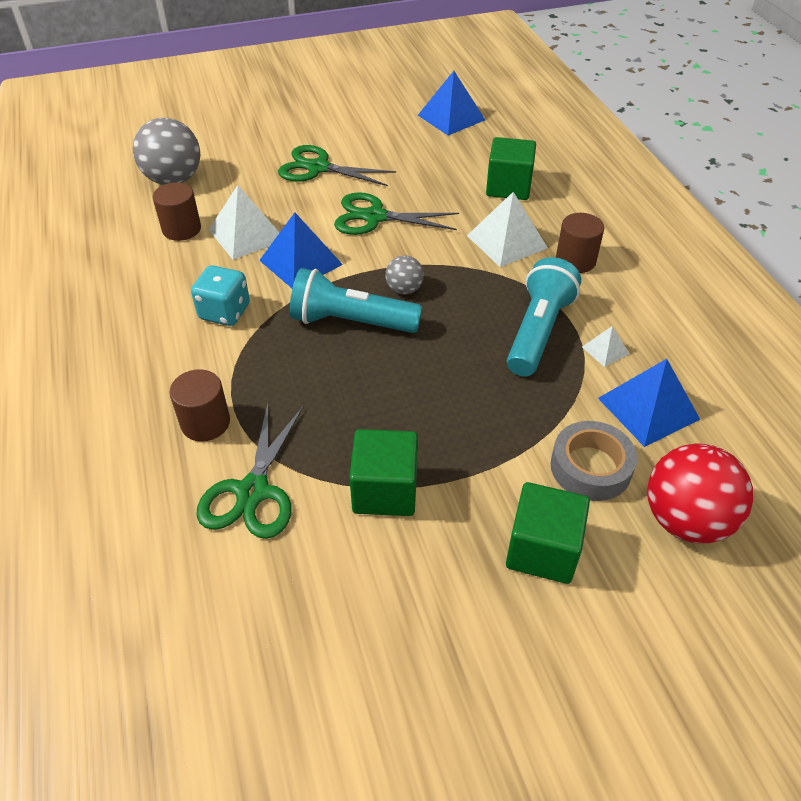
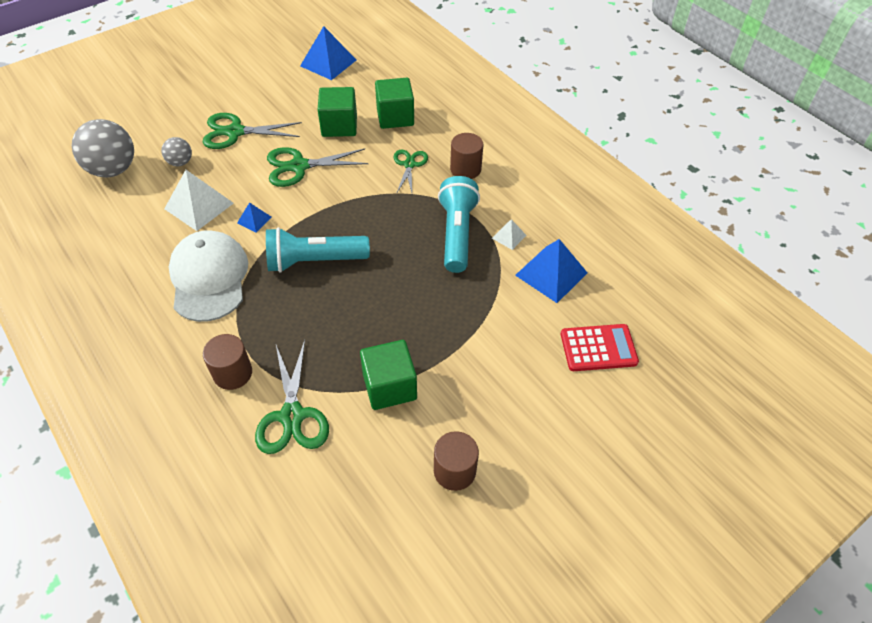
camera: 20 degrees left, 5 degrees up
(181, 229) = (140, 214): brown cylinder -> brown cylinder (454, 471)
(224, 312) = (209, 278): turquoise dice -> white cap
(301, 262) = (254, 220): blue pyramid -> blue pyramid, size x0.50
(404, 289) = (345, 224): grey ball -> grey ball (180, 162)
(507, 241) = (409, 164): white pyramid -> green scissors
(542, 550) = (513, 397): green cube -> green cube (339, 126)
(590, 467) = (526, 328): grey tape -> none
(685, 520) = (598, 348): red ball -> red calculator

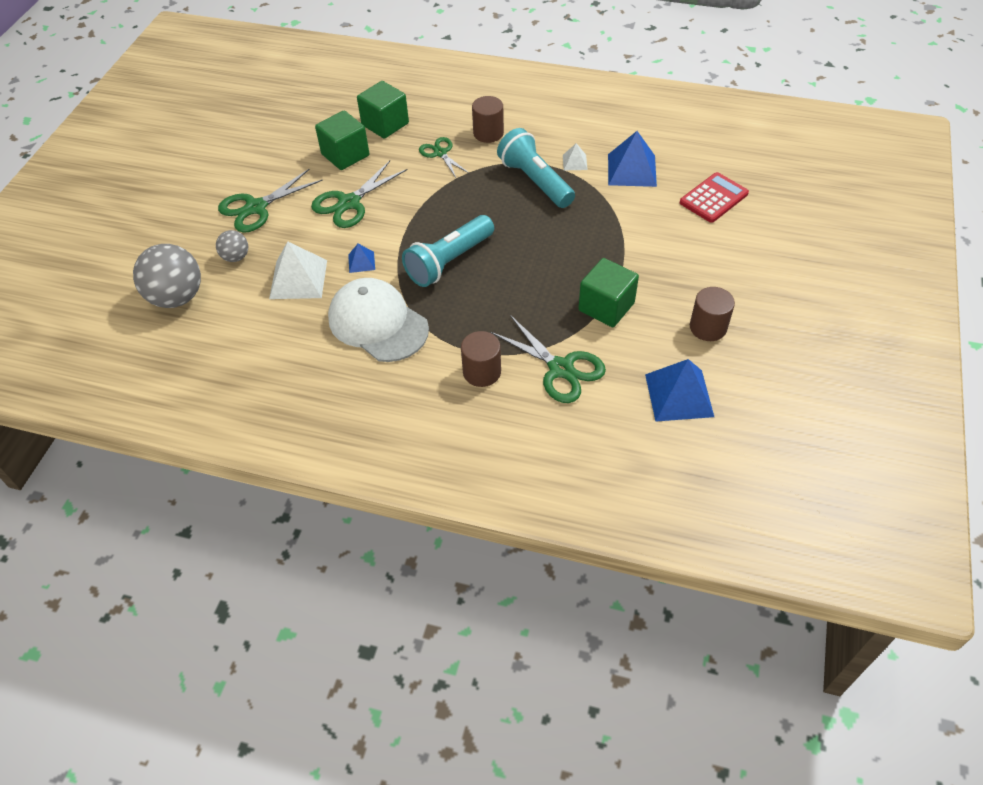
camera: 35 degrees left, 0 degrees up
(328, 63) = (272, 111): blue pyramid -> blue pyramid (679, 395)

